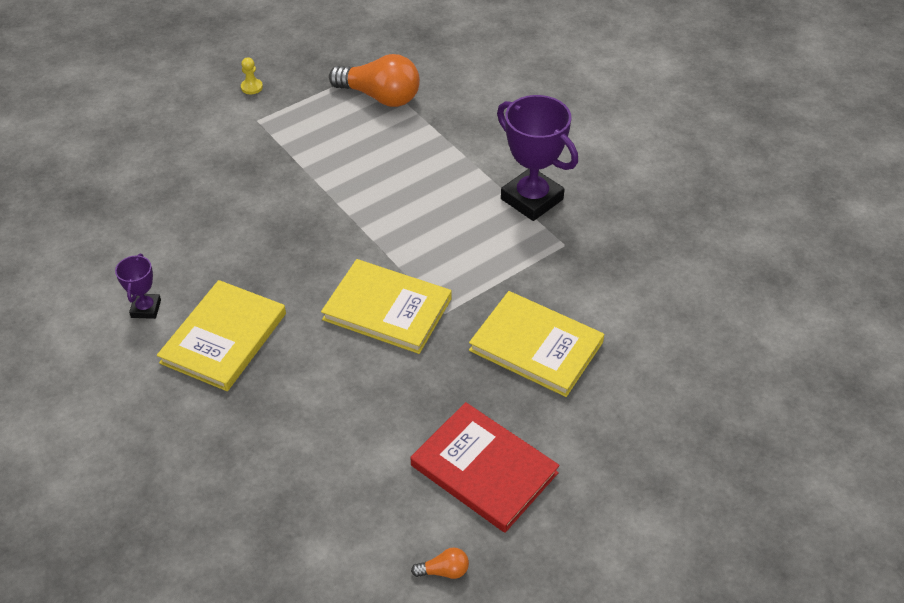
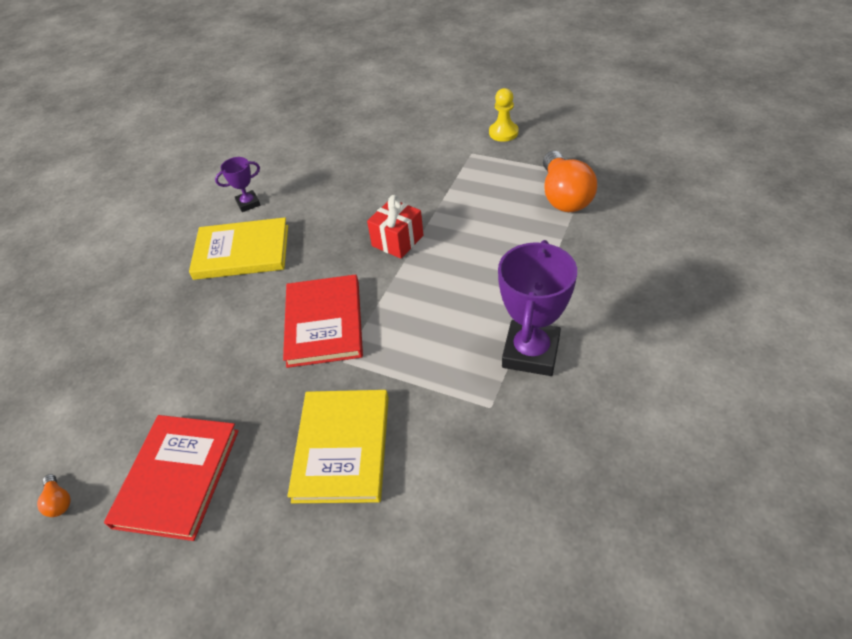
camera: 65 degrees right, 0 degrees up
(252, 87) = (503, 133): yellow pawn -> yellow pawn, size x1.54
(328, 219) = (397, 241): none -> red gift
(387, 309) = (324, 323): yellow book -> red book

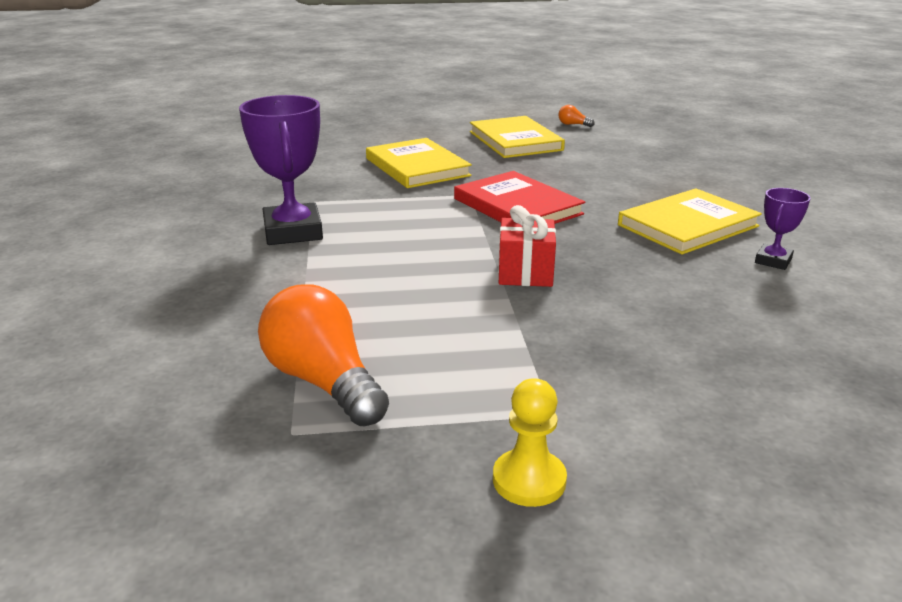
camera: 145 degrees right, 20 degrees down
(177, 477) = (515, 141): red book -> yellow book

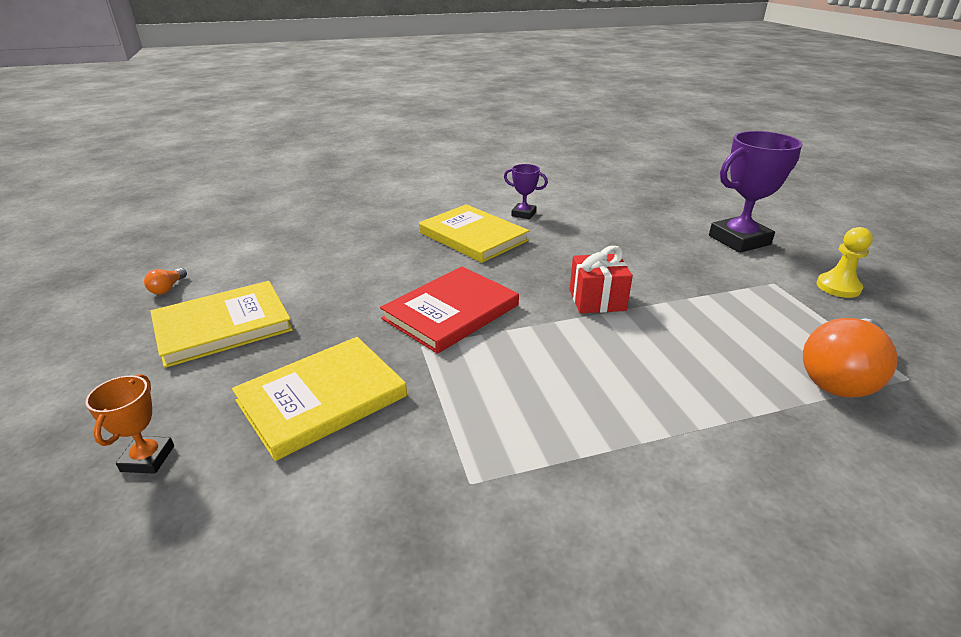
camera: 100 degrees left, 5 degrees up
(293, 232) = (584, 476): purple trophy -> purple trophy (739, 240)
(387, 136) = (148, 458): none -> orange trophy

